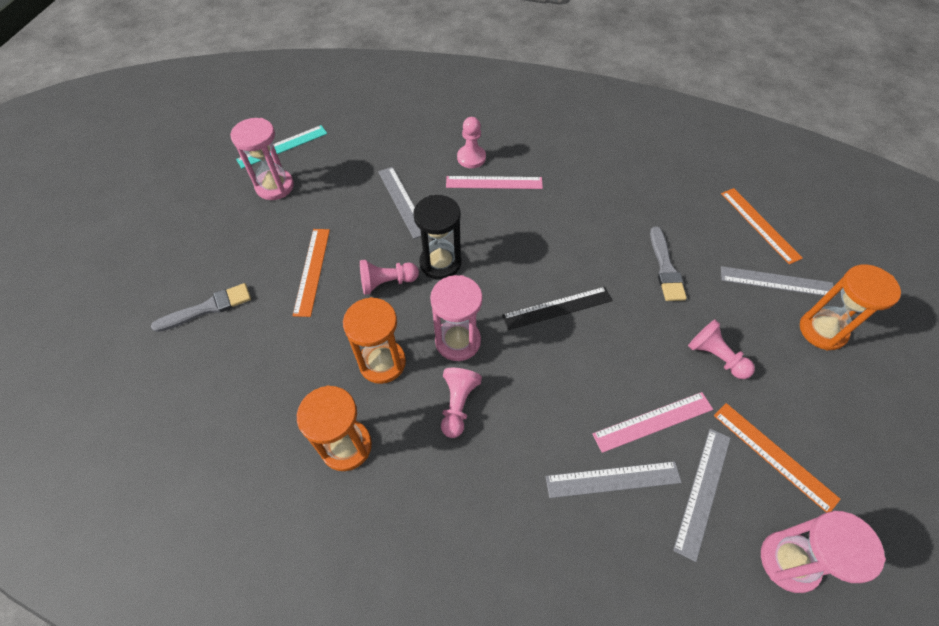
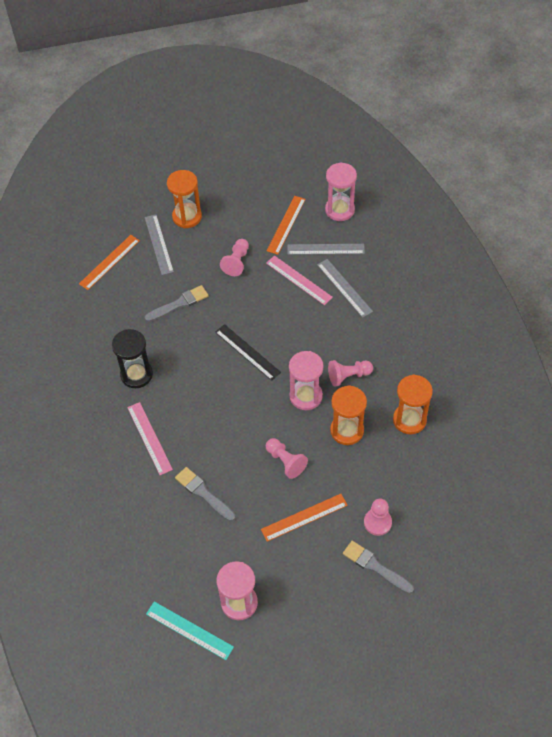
camera: 115 degrees left, 0 degrees up
(402, 201) = (203, 493): grey ruler -> grey brush
(440, 263) = (249, 436): black hourglass -> black hourglass (136, 374)
(471, 158) = (128, 467): pink pawn -> pink pawn (377, 522)

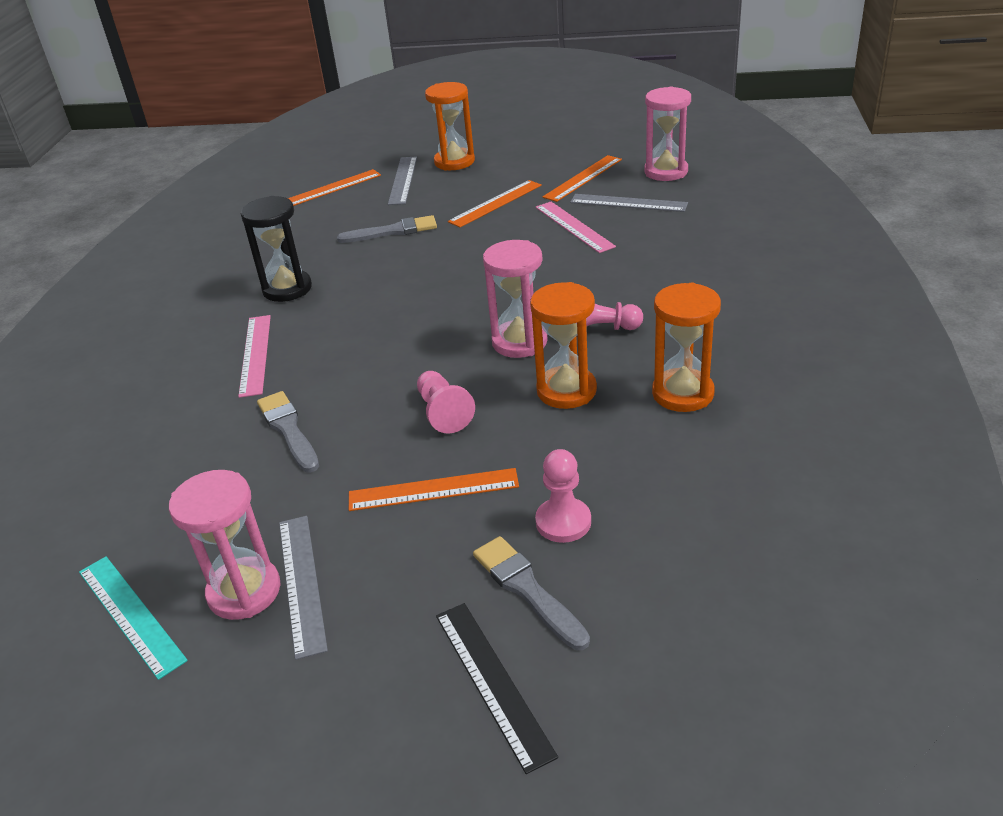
camera: 20 degrees right, 20 degrees down
(237, 262) = (495, 203): pink pawn -> orange ruler
(247, 352) = (457, 286): black ruler -> black ruler (492, 682)
(344, 288) = (638, 240): grey ruler -> grey ruler (301, 583)

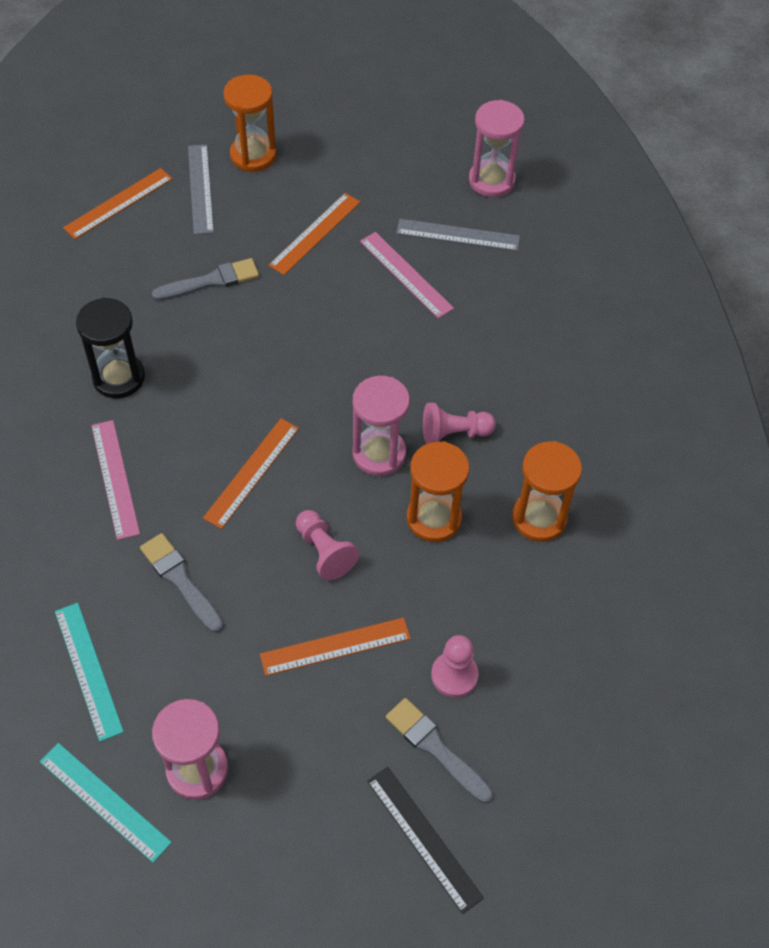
camera: 15 degrees left, 20 degrees up
(165, 497) = (88, 670): none -> turquoise ruler
(301, 583) = (244, 756): grey ruler -> none
(583, 178) = (404, 190): orange ruler -> orange ruler (252, 472)

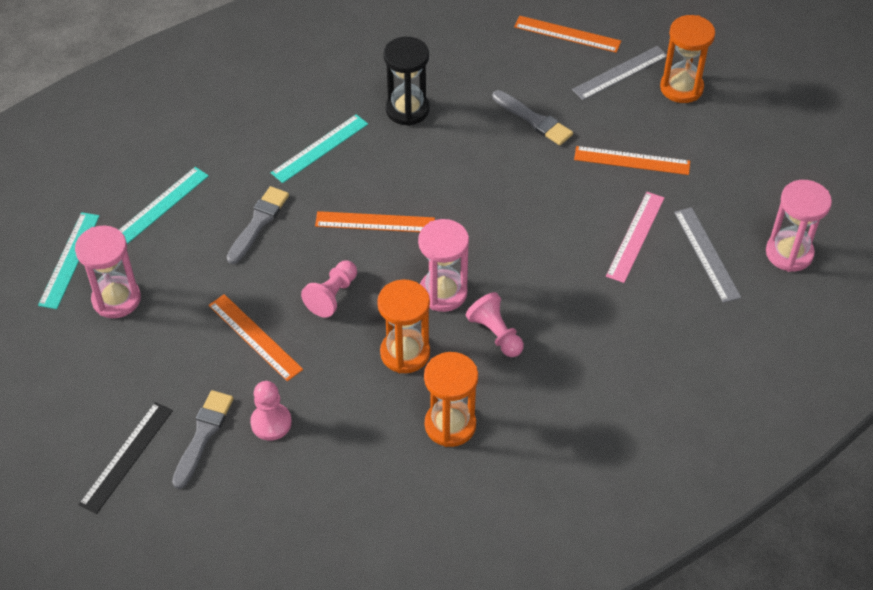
camera: 65 degrees right, 5 degrees down
(114, 479) = (320, 148): pink ruler -> turquoise ruler

